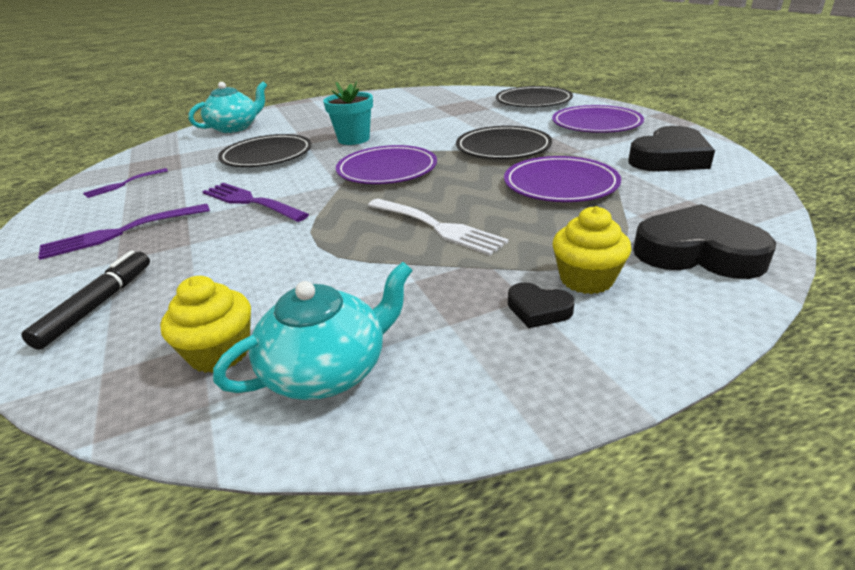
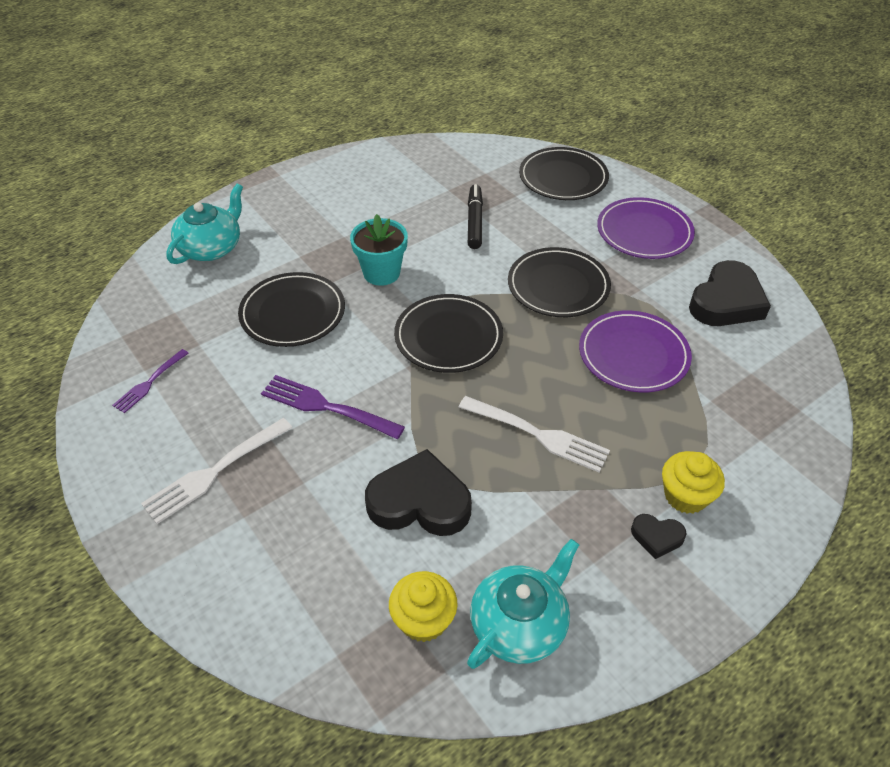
camera: 15 degrees left, 15 degrees up
(98, 305) = (273, 579): black marker -> black marker (475, 221)
(122, 232) = (215, 471): purple fork -> white fork
(387, 170) = (448, 337): purple plate -> black plate
(697, 252) = (765, 451): black heart -> black heart (419, 502)

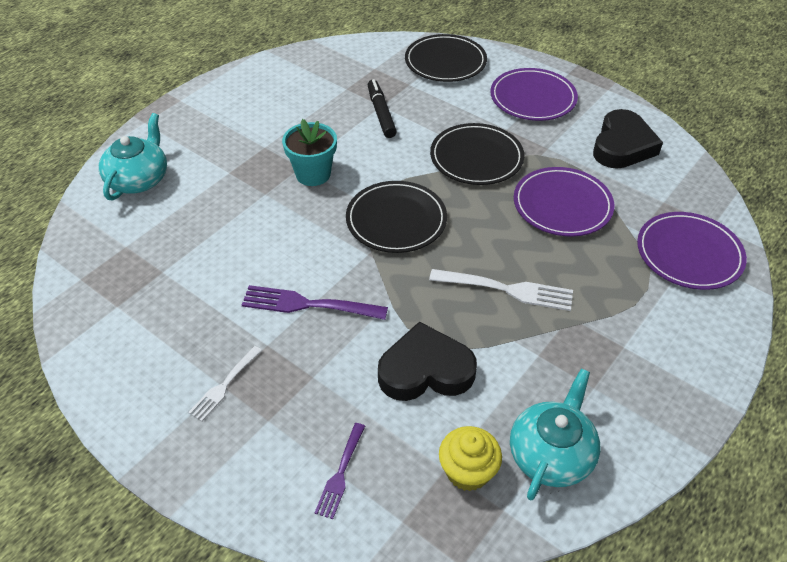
camera: 15 degrees left, 0 degrees up
(150, 382) = (127, 316): purple fork -> purple fork (340, 472)
(215, 471) = (225, 385): white fork -> white fork, size x0.61
(293, 313) = (243, 226): black plate -> none
(657, 537) = (637, 354): black heart -> none
(685, 496) = (648, 315): yellow cupcake -> none
(759, 437) = (689, 254): none -> purple plate

